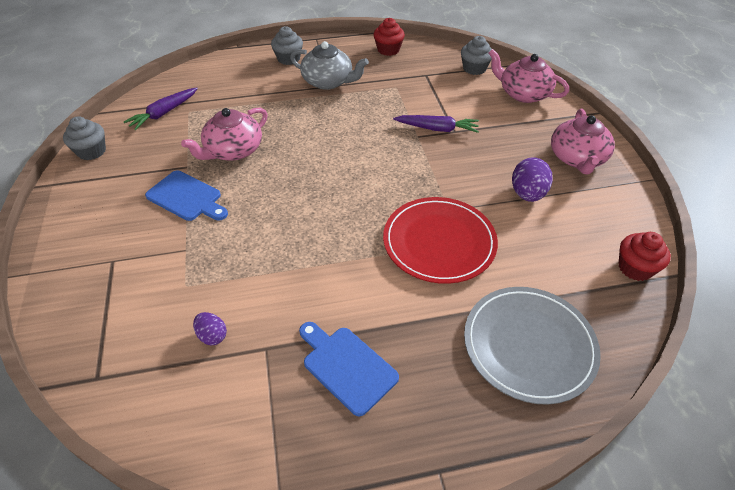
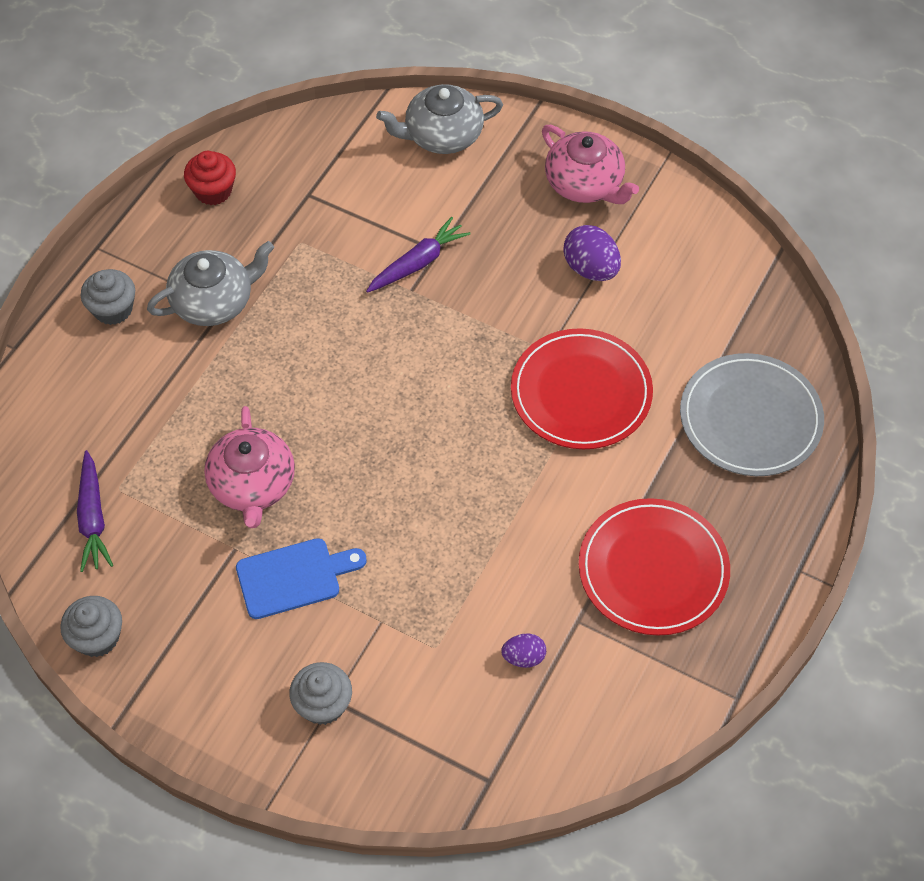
camera: 50 degrees left, 10 degrees up
(346, 367) = (653, 569): blue cutting board -> red plate
(474, 68) = (348, 139): grey cupcake -> grey cupcake (323, 704)
(523, 94) = (442, 135): pink teapot -> grey teapot
(635, 268) = (748, 270): red cupcake -> none

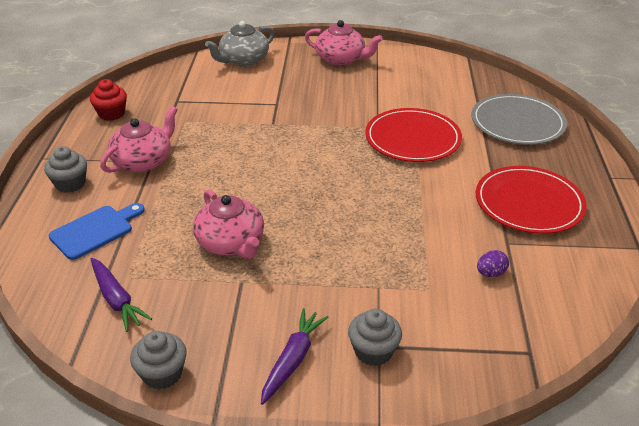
camera: 25 degrees left, 20 degrees down
(214, 301) = (143, 161): grey teapot -> pink teapot
(294, 577) = (297, 283): blue cutting board -> blue cutting board (95, 230)
(418, 263) = (268, 111): purple carrot -> purple carrot (293, 360)
(590, 269) = (373, 89): purple egg -> none

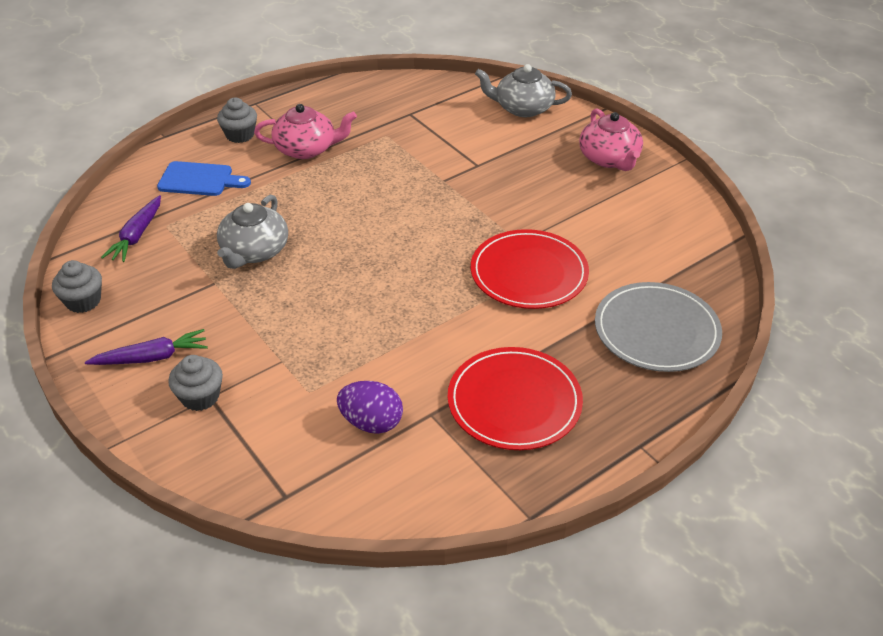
camera: 50 degrees right, 5 degrees up
(111, 114) = (349, 96): red cupcake -> none
(231, 243) = (254, 251): pink teapot -> grey teapot
(490, 273) = (371, 422): purple egg -> purple egg, size x1.69

